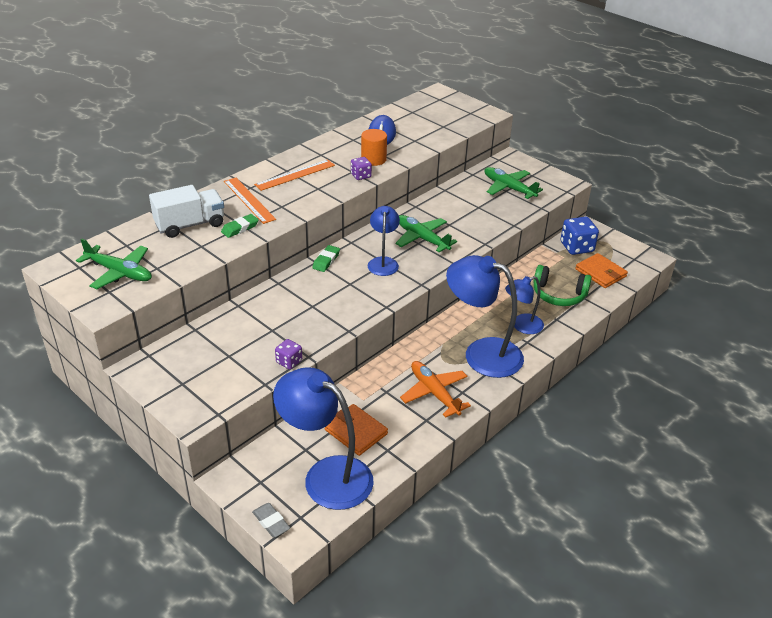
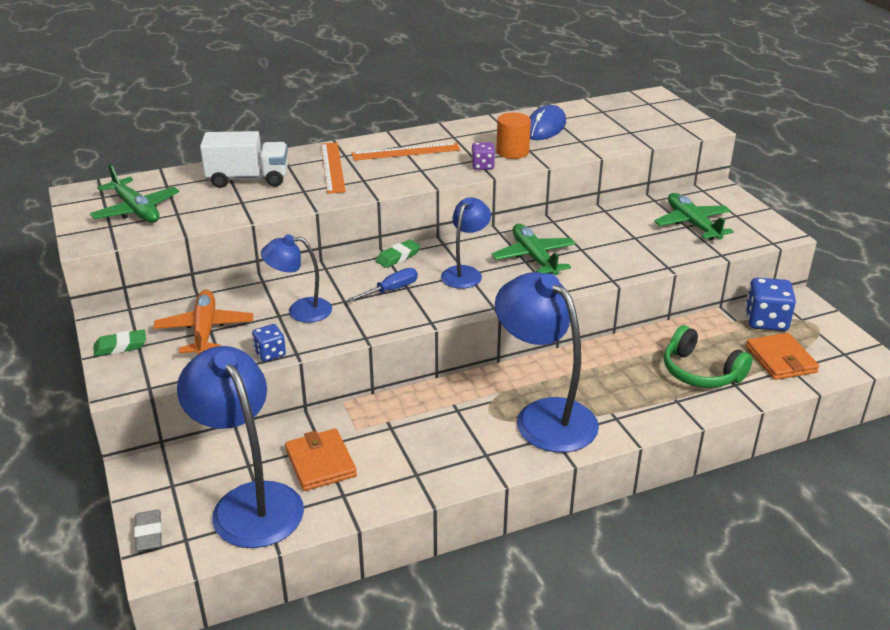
camera: 25 degrees right, 5 degrees down
(240, 228) = (298, 193): green eraser -> green eraser (120, 346)
(289, 362) = (270, 353): purple dice -> blue dice
(340, 289) = (391, 290): none -> blue screwdriver
(434, 393) = (449, 446): orange plane -> orange plane (205, 330)
(521, 326) = (621, 397): blue lamp -> blue lamp (300, 310)

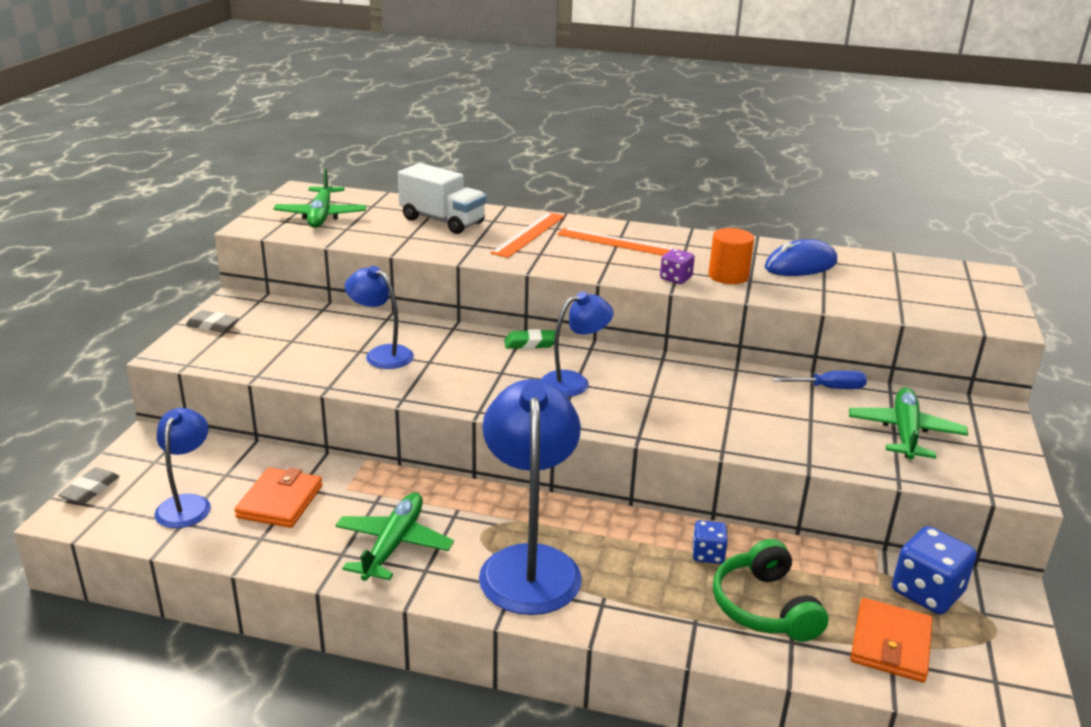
camera: 35 degrees right, 5 degrees down
(120, 346) = (213, 325): green eraser -> grey eraser
(205, 330) = (287, 339): orange plane -> none
(250, 502) = (187, 504): blue lamp -> blue lamp, size x0.56
(270, 353) = (308, 378): blue dice -> blue dice (707, 554)
(391, 290) = (483, 369): blue screwdriver -> blue screwdriver (829, 388)
(534, 257) = (665, 395): green plane -> green plane (393, 545)

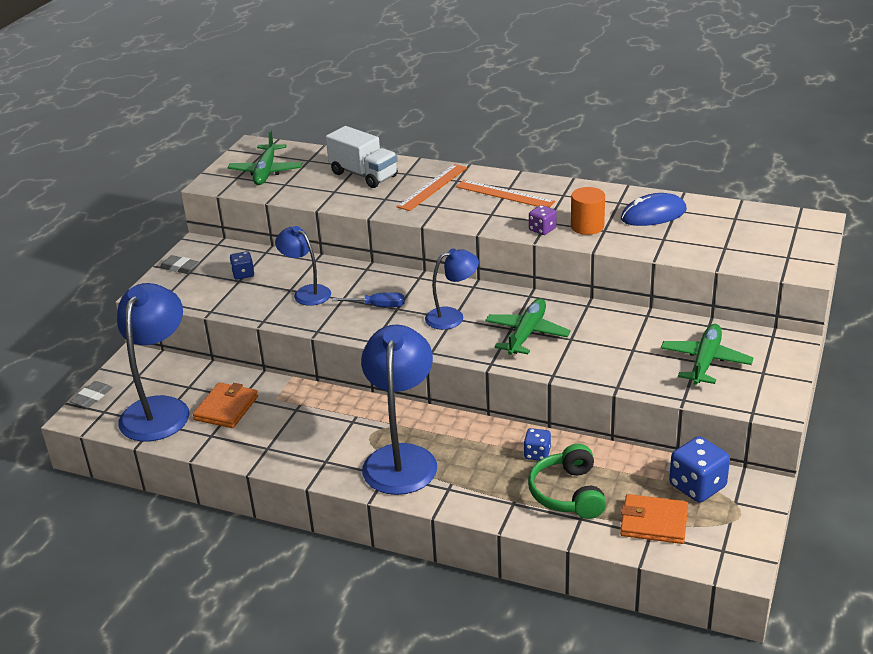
camera: 10 degrees right, 5 degrees up
(187, 504) = (160, 409): blue lamp -> blue lamp, size x1.78
(296, 333) = (243, 274): none -> blue dice
(393, 545) = (304, 442): green plane -> green plane (526, 334)
(530, 343) = (425, 282): green eraser -> none
(829, 388) = (658, 322): blue screwdriver -> blue screwdriver (377, 306)
(890, 644) = (654, 522): orange wallet -> orange wallet turned 75 degrees clockwise

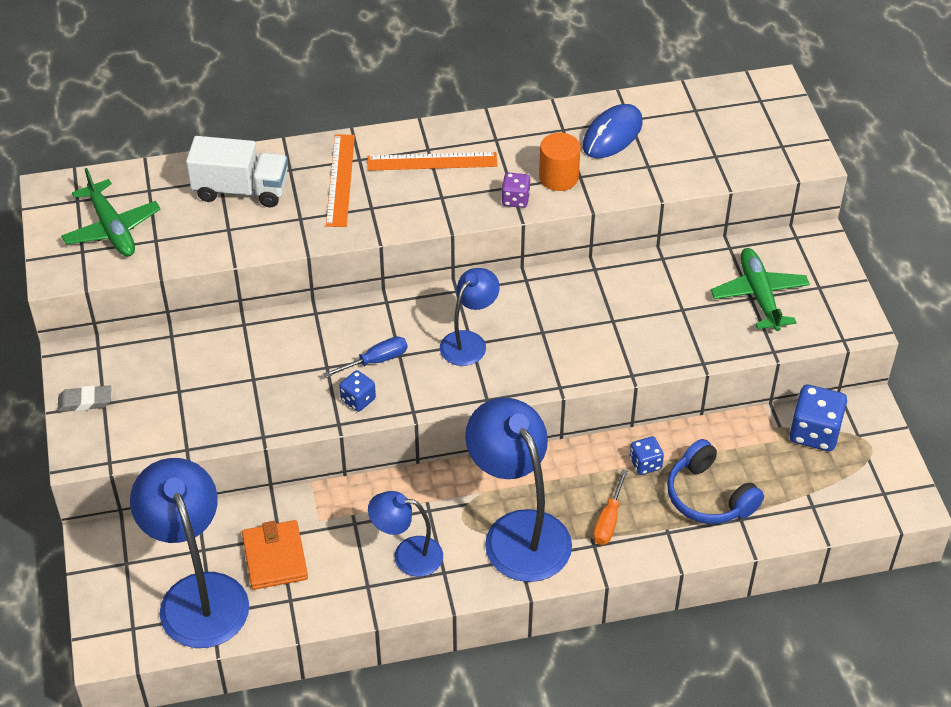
camera: 35 degrees left, 15 degrees up
(92, 397) = (99, 617): grey eraser -> none
(243, 274) = (175, 379): blue dice -> blue dice (358, 399)
(306, 292) = (277, 375): blue lamp -> blue lamp (407, 555)
(474, 477) = (608, 520): none -> orange screwdriver
(526, 334) = (564, 333): green plane -> none
(568, 493) = (709, 496): green headphones -> blue headphones
(654, 522) = (806, 491): orange wallet -> none

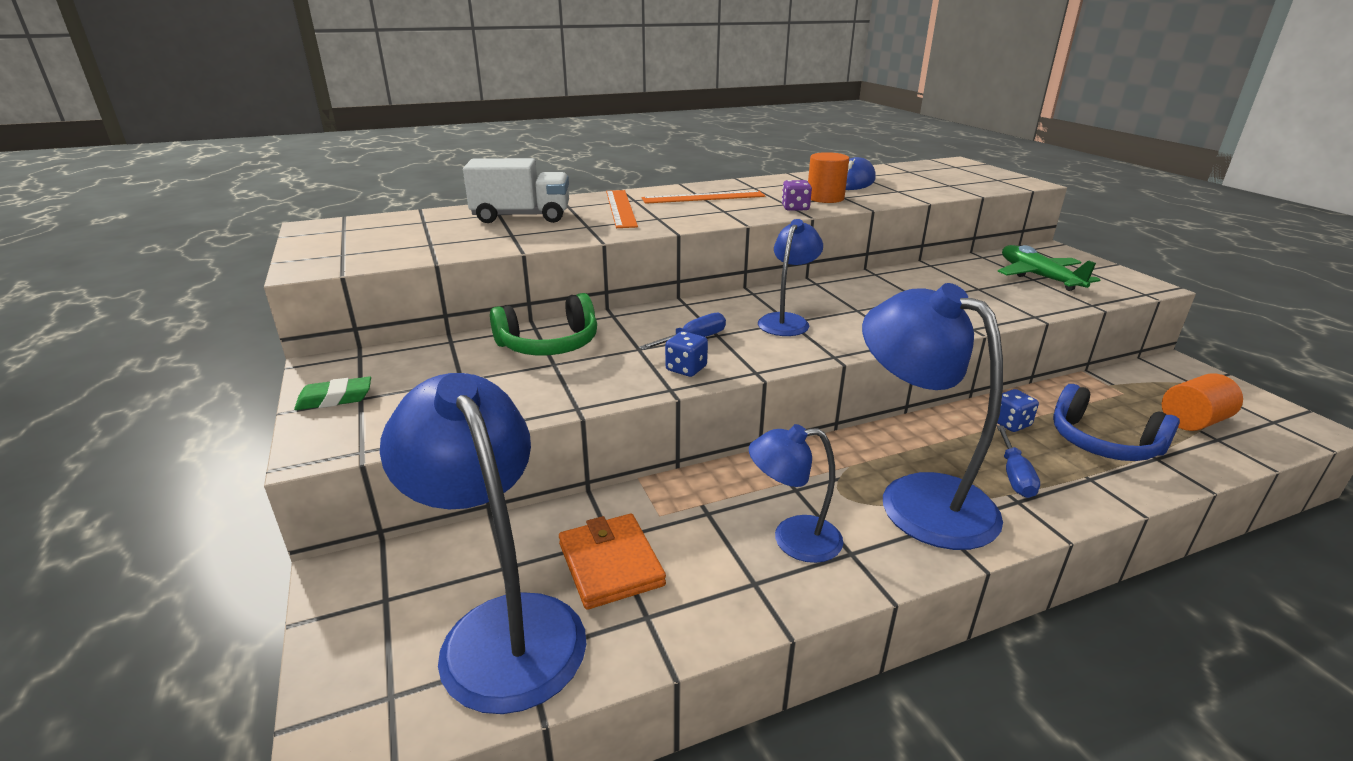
camera: 10 degrees left, 20 degrees down
(85, 401) = (335, 399): grey eraser -> green eraser
(112, 228) = (380, 240): green plane -> none
(253, 351) = (549, 344): none -> green headphones
(608, 520) = (1014, 475): orange screwdriver -> blue screwdriver
(810, 483) = (1193, 421): none -> orange cylinder
(814, 432) = (1151, 385): blue dice -> none

